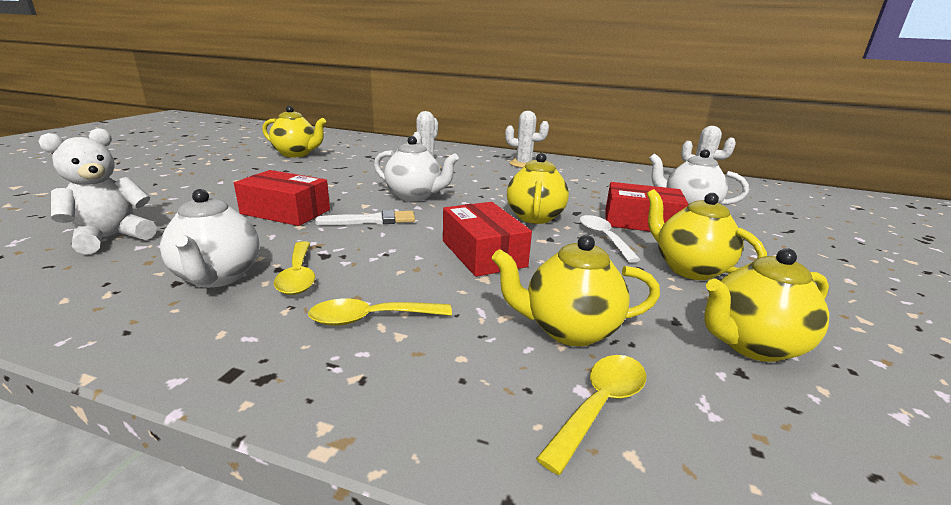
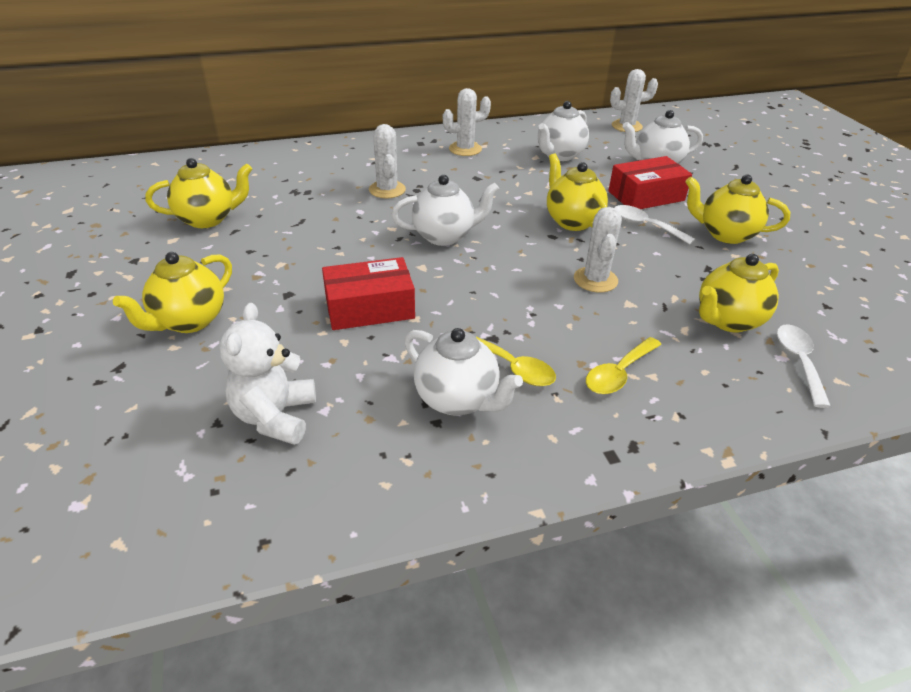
camera: 35 degrees left, 15 degrees up
(372, 220) = (461, 283): white brush -> none
(483, 253) = (595, 280): red box -> white cactus
(598, 183) = (559, 155): none -> white teapot
(599, 406) = (799, 362): yellow spoon -> white spoon
(751, 345) = (813, 284): yellow teapot -> yellow teapot (189, 321)

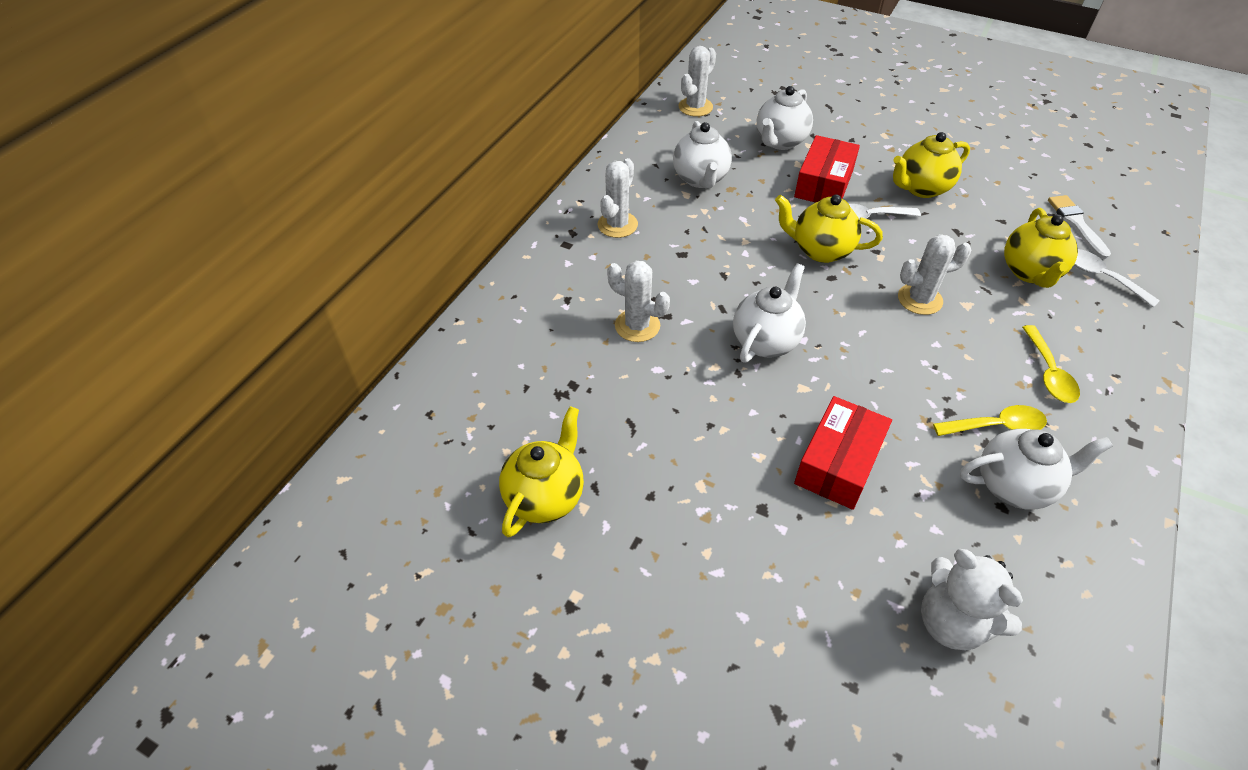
camera: 45 degrees left, 10 degrees up
(189, 321) = (743, 613): yellow teapot -> none
(595, 280) = (919, 299): white cactus -> white cactus turned 60 degrees counterclockwise
(843, 324) = (1076, 224): none -> white brush

